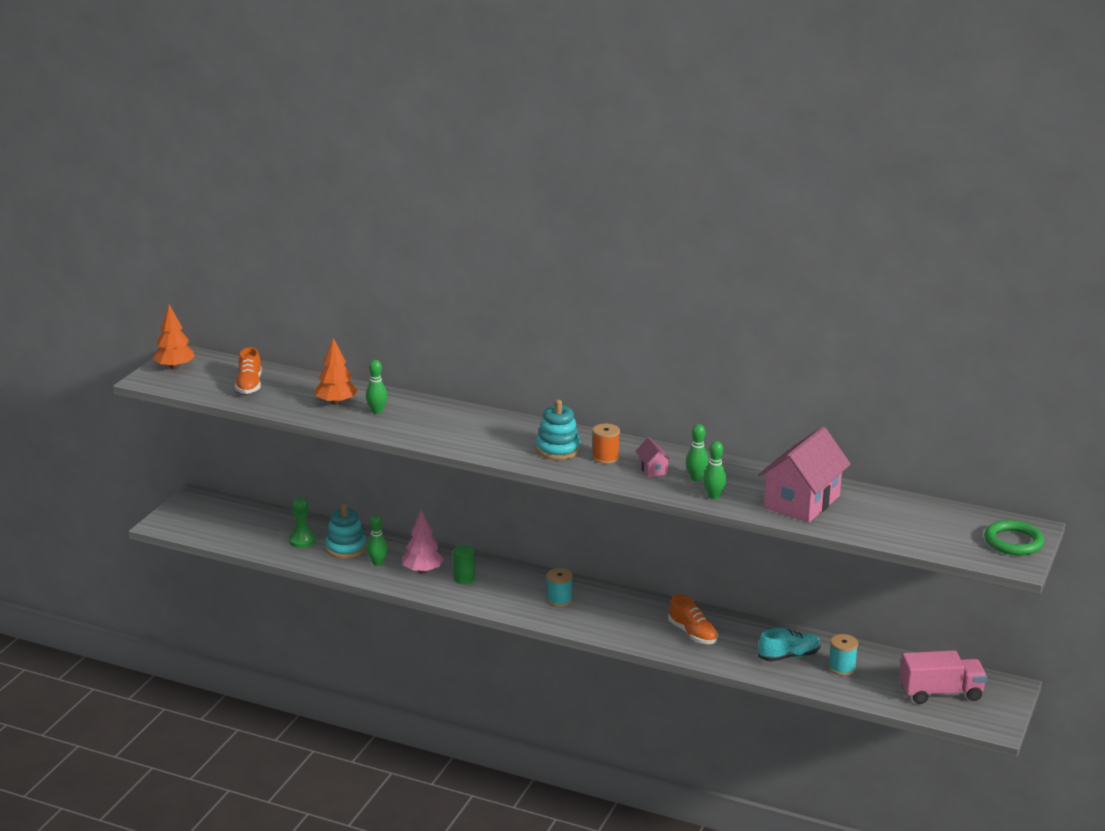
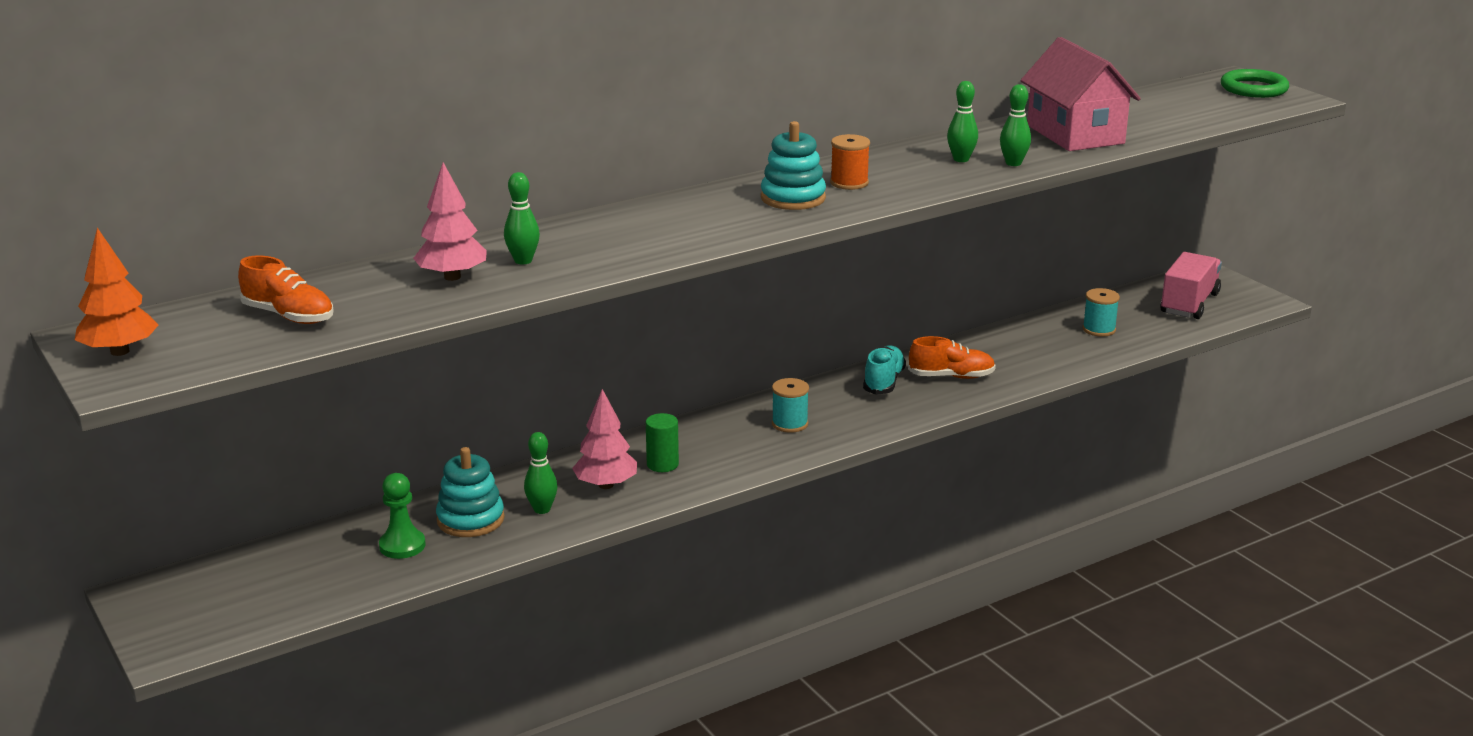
camera: 55 degrees left, 0 degrees up
(336, 403) = (452, 277): orange tree -> pink tree
(652, 469) = (911, 171): pink house -> none
(789, 656) = (1050, 345): turquoise shoe -> turquoise shoe (883, 382)

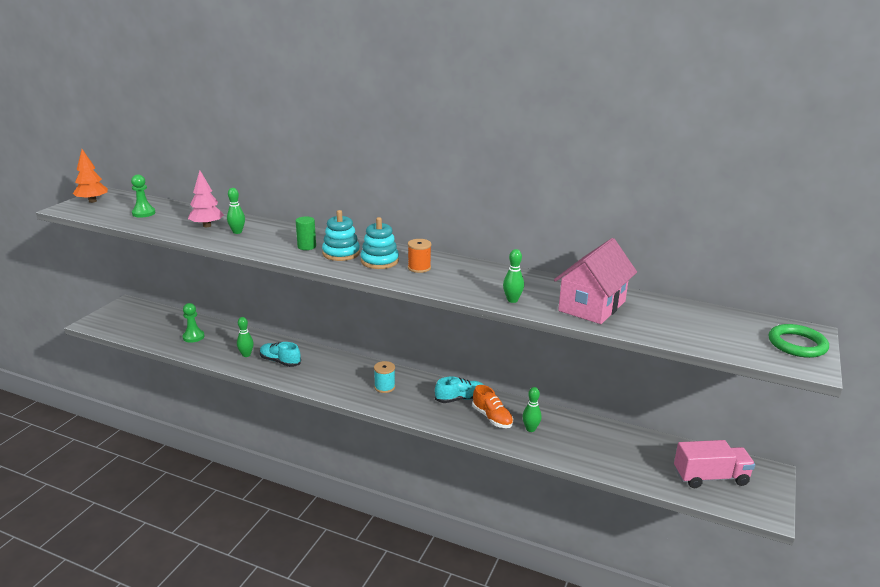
camera: 55 degrees right, 0 degrees up
(289, 316) = (143, 213): orange shoe -> green pawn
(470, 520) = (225, 343): turquoise stacking toy -> turquoise stacking toy (341, 253)
(606, 485) = (280, 361): pink tree -> turquoise shoe
(662, 464) = (311, 368): green cylinder -> green cylinder (306, 246)
(961, 159) = (496, 285): green bowling pin -> green bowling pin (530, 429)
(1099, 329) = (620, 451): turquoise spool -> none

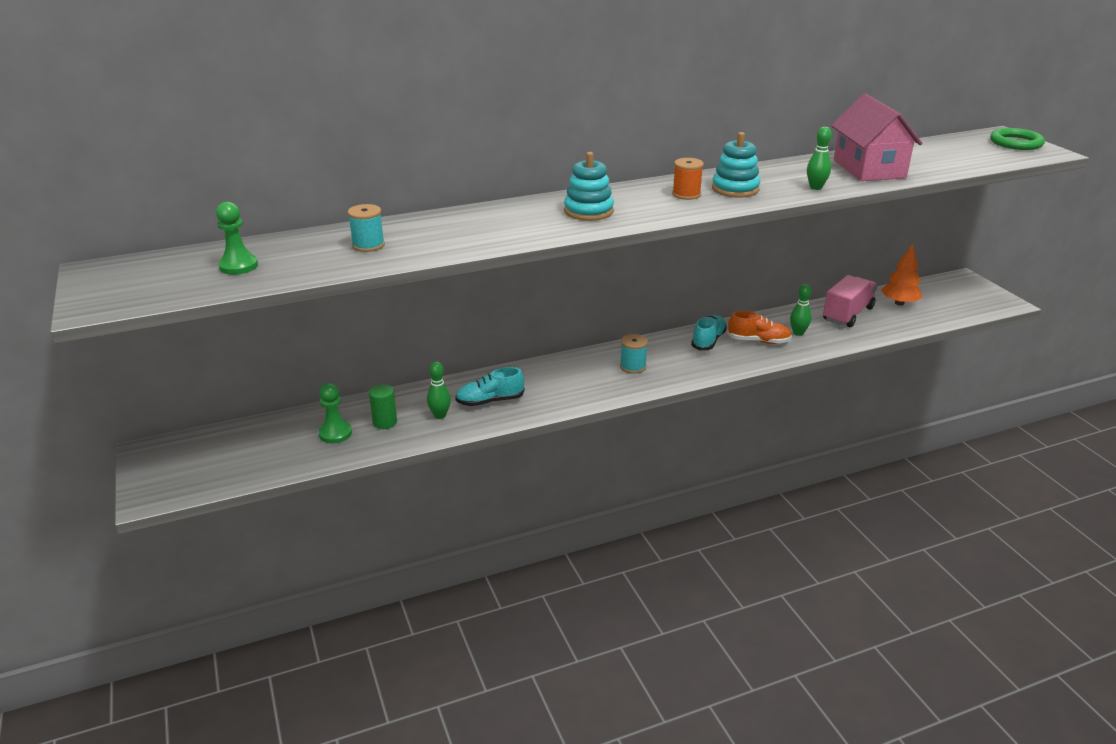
camera: 45 degrees left, 5 degrees up
(92, 201) = (108, 284): orange tree -> orange tree (899, 303)
(207, 225) = (368, 245): pink tree -> turquoise spool
(237, 232) = (424, 237): green bowling pin -> none
(306, 246) = (539, 219): green cylinder -> green cylinder (385, 422)
(379, 261) = (640, 203): turquoise stacking toy -> turquoise stacking toy (735, 189)
(710, 477) = (947, 300): pink truck -> pink truck (848, 314)

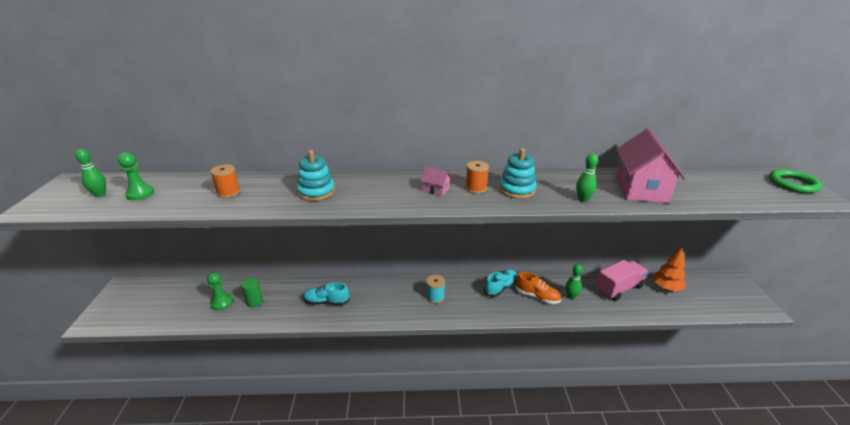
camera: 20 degrees right, 0 degrees up
(368, 245) = (228, 192): turquoise spool -> orange spool
(440, 415) = (289, 305): green bowling pin -> green bowling pin (100, 194)
(588, 211) = (393, 190): turquoise stacking toy -> turquoise stacking toy (316, 192)
(640, 203) = (435, 190): none -> pink house

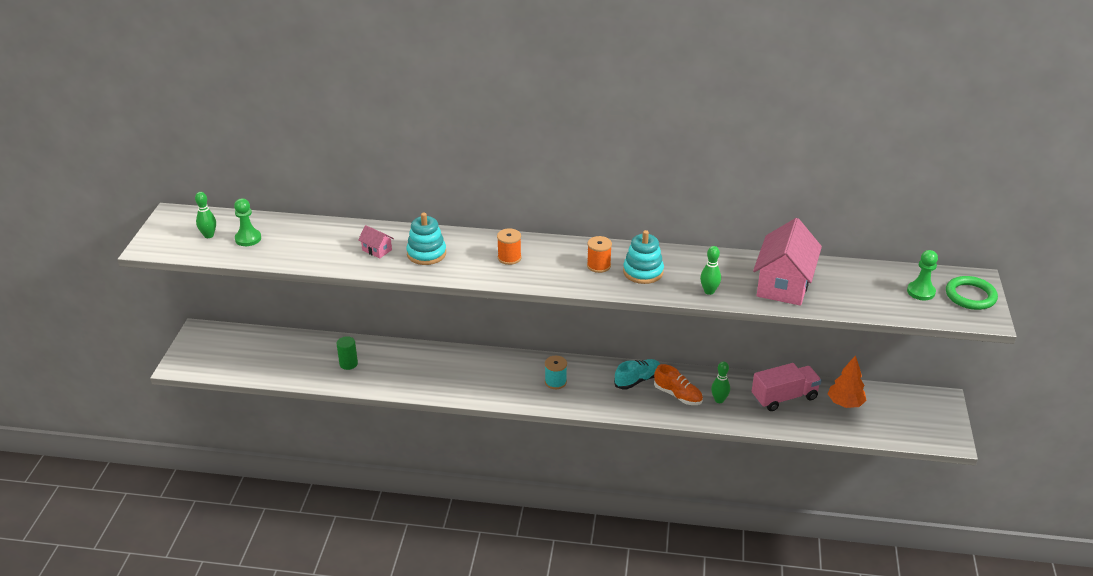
camera: 10 degrees right, 5 degrees up
(222, 303) = (312, 361): green pawn -> green pawn (921, 292)
(228, 192) = (336, 245): orange spool -> orange spool (509, 258)
(326, 302) = (429, 373): turquoise shoe -> none
(435, 190) = (554, 263): pink house -> pink house (377, 250)

